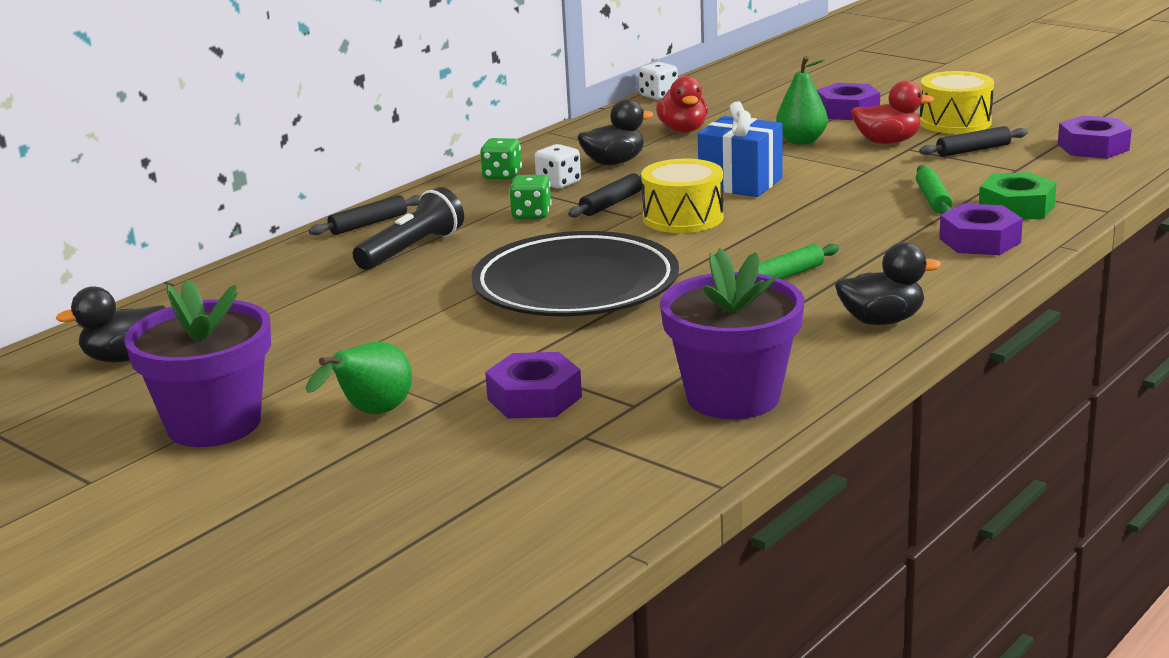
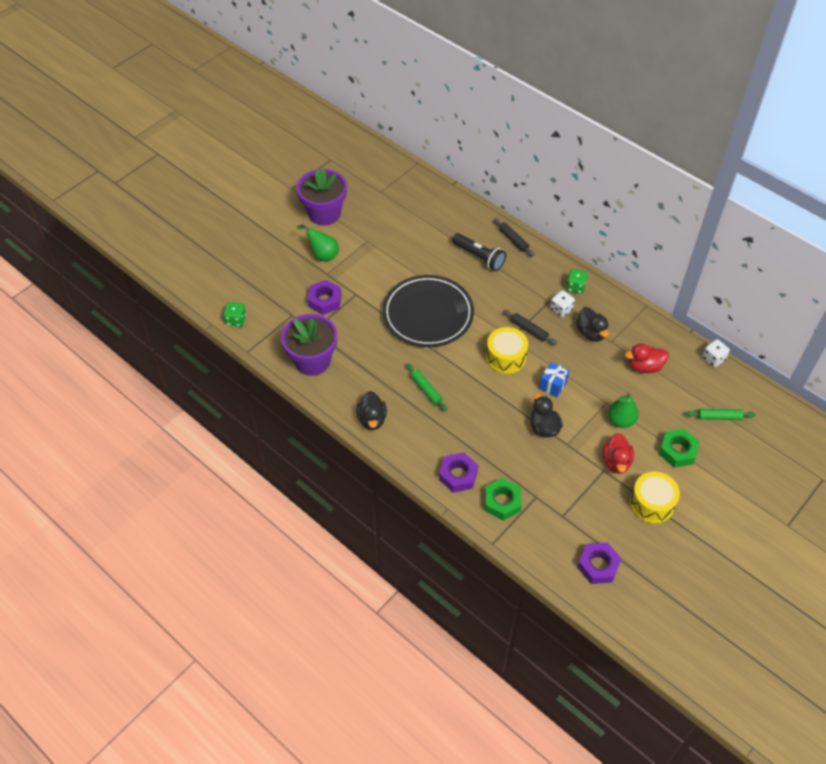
camera: 90 degrees right, 30 degrees up
(125, 358) = (383, 181): black duck -> black duck (544, 427)
(531, 214) = (518, 299): green dice -> green dice (236, 320)
(740, 183) = (552, 385): blue gift -> blue gift, size x0.65
(847, 111) = (677, 451): purple nut -> green nut
(933, 199) = (518, 466): green rolling pin -> green rolling pin (719, 417)
(973, 150) = (597, 502): black rolling pin -> none

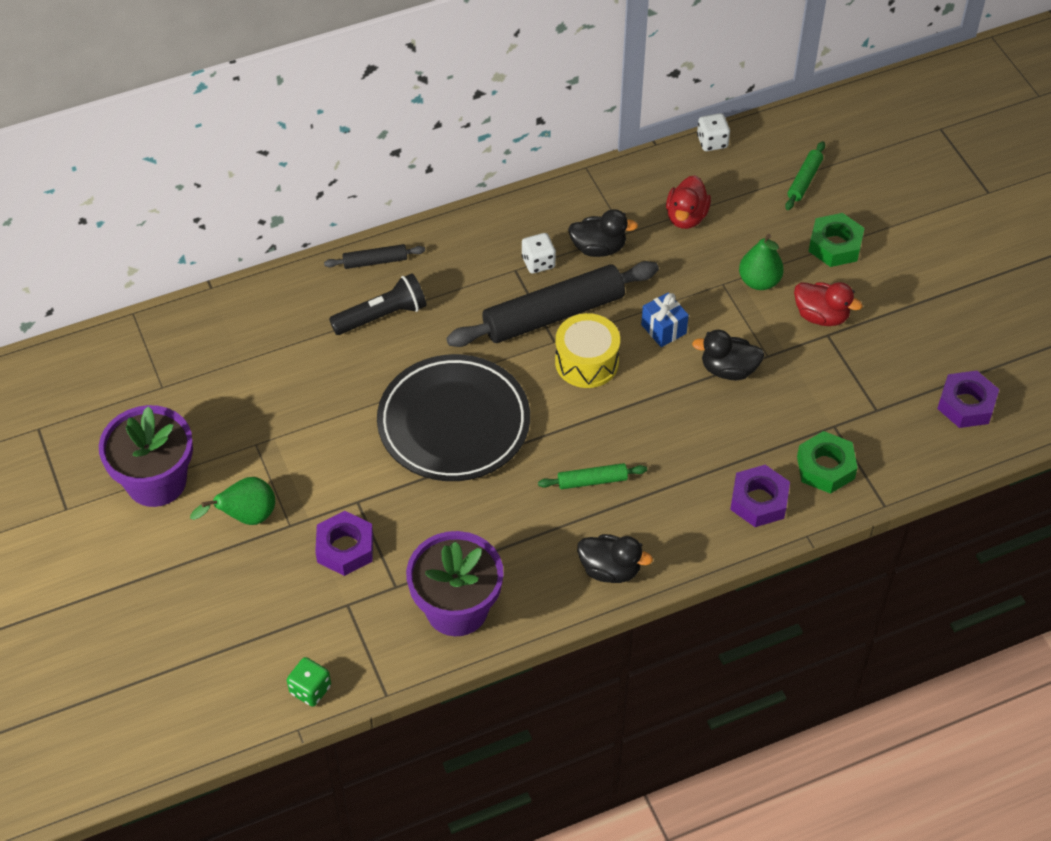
camera: 65 degrees left, 0 degrees up
(529, 330) = (553, 314): black rolling pin -> black rolling pin, size x2.21
(575, 287) = (507, 229): green dice -> none
(651, 503) = (900, 308): yellow drum -> none

